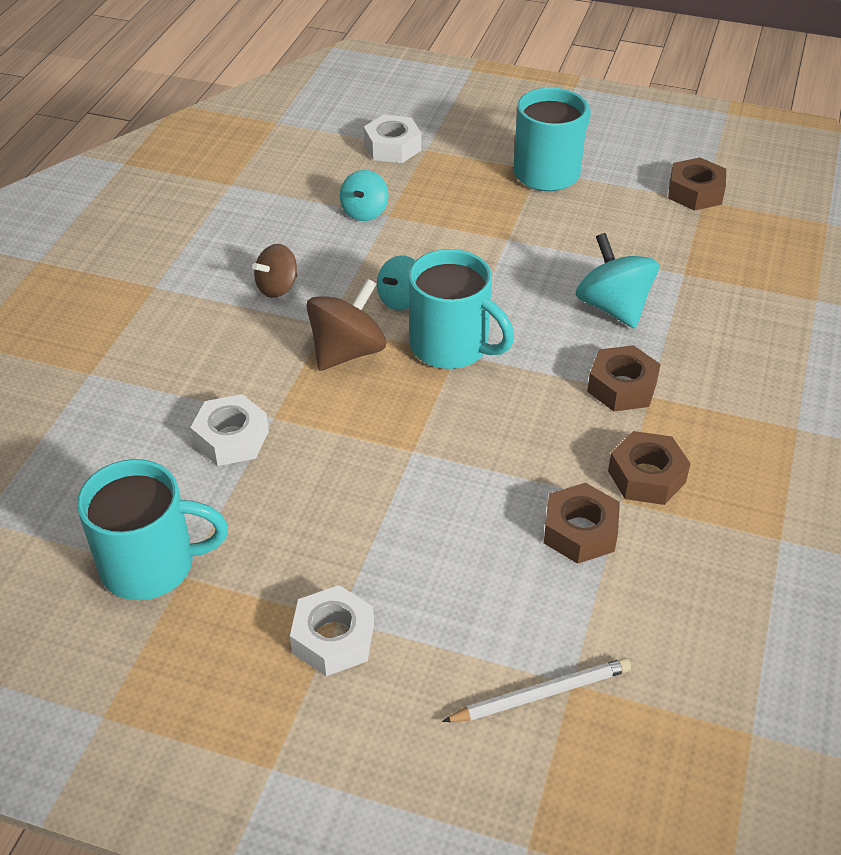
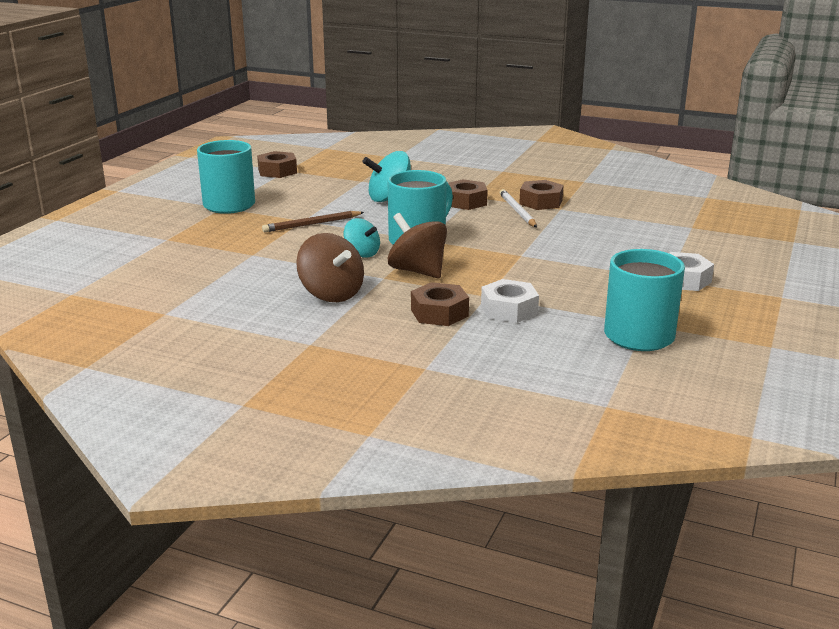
camera: 85 degrees left, 20 degrees down
(277, 287) = (331, 294): brown spinning top -> brown spinning top, size x1.57
(364, 212) = (243, 262): turquoise spinning top -> none
(392, 147) = (154, 250): white nut -> none
(494, 248) = (312, 224): none -> brown pencil
(541, 693) = (701, 233): white pencil -> white pencil (517, 211)
(580, 531) = (585, 218): brown nut -> brown nut (439, 313)

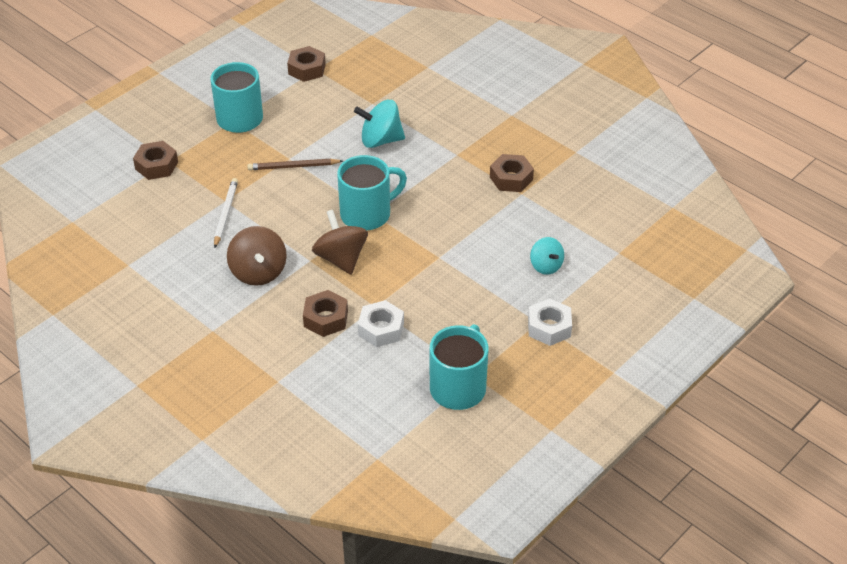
camera: 20 degrees right, 20 degrees up
(362, 253) = (311, 221): turquoise spinning top -> turquoise spinning top (546, 266)
(465, 202) = (444, 162): brown nut -> brown nut (156, 165)
(517, 211) = (480, 188): white pencil -> white pencil (225, 214)

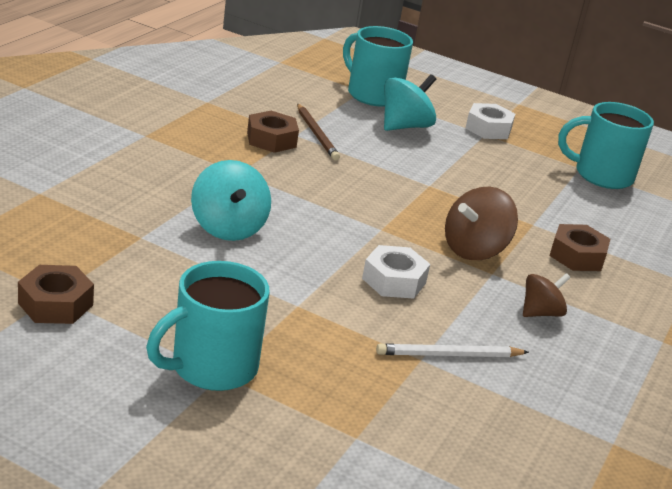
camera: 110 degrees left, 15 degrees down
(156, 165) = (375, 451): brown nut -> none
(258, 272) = (540, 313): brown spinning top -> brown spinning top, size x0.64
(293, 167) = (316, 300): brown pencil -> brown pencil (316, 134)
(367, 214) = (384, 234): turquoise mug -> turquoise mug (372, 94)
(381, 329) = (563, 219): white nut -> white nut (394, 281)
(546, 266) = (404, 126): turquoise spinning top -> turquoise spinning top, size x1.57

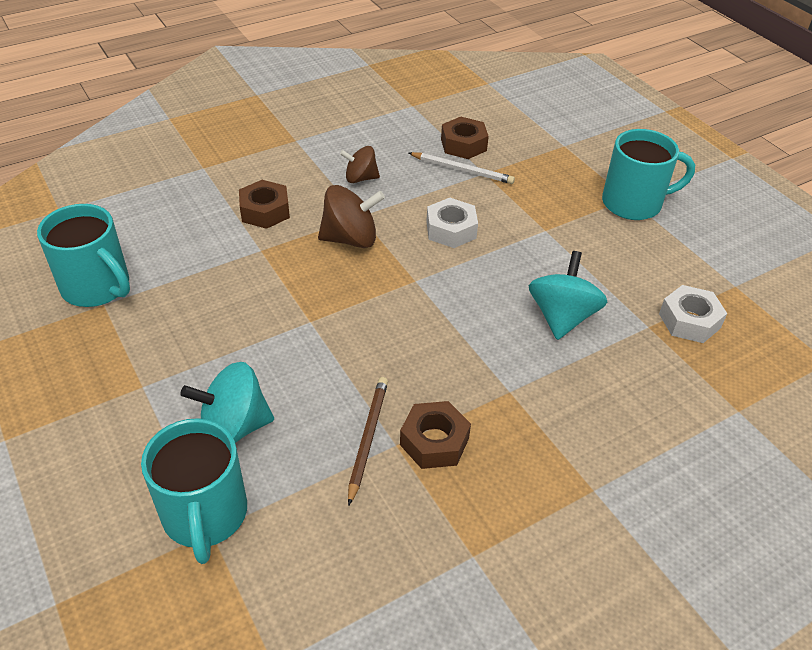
camera: 145 degrees left, 15 degrees up
(55, 304) = (735, 277): brown nut -> brown nut (463, 145)
(488, 129) = (125, 395): white nut -> white nut (689, 321)

